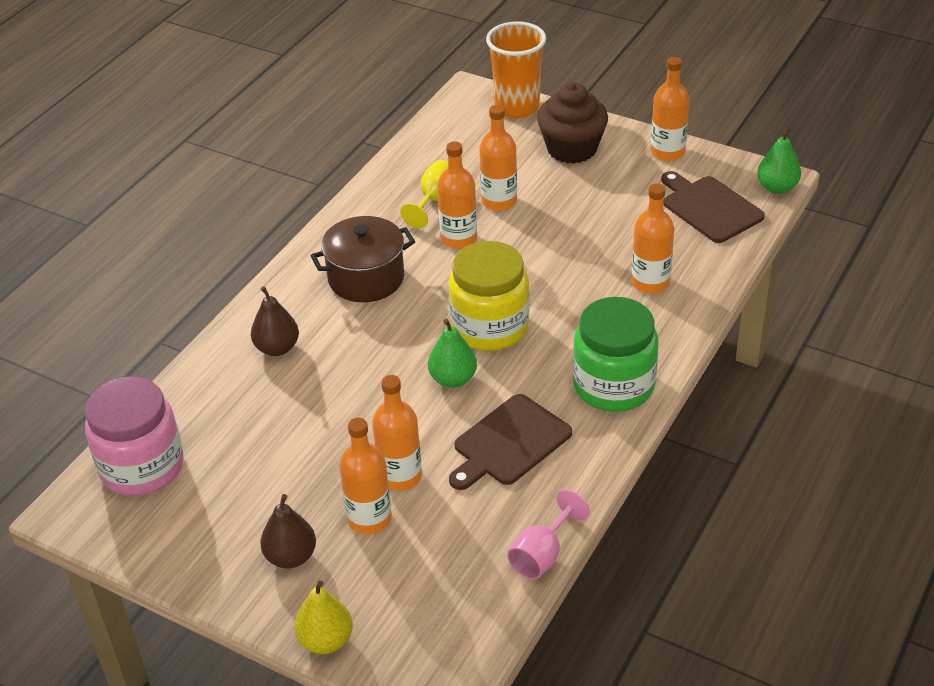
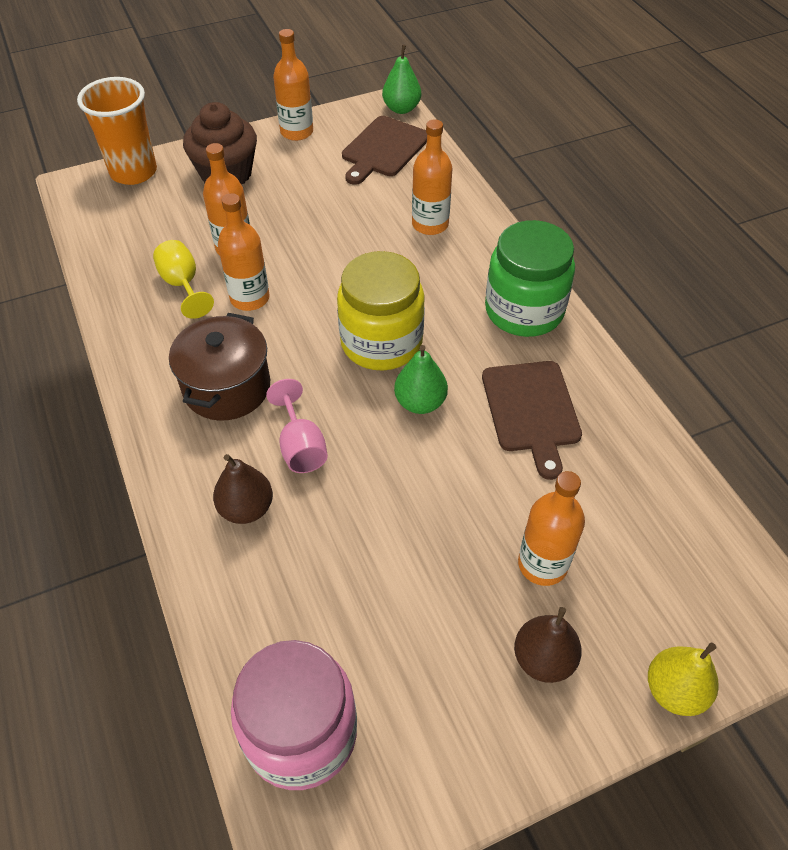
camera: 55 degrees left, 10 degrees up
(400, 476) = (507, 509): orange bottle -> none
(542, 555) = (678, 464): pink goblet -> pink goblet (301, 446)
(709, 207) = (383, 149): brown cutting board -> brown cutting board turned 60 degrees counterclockwise

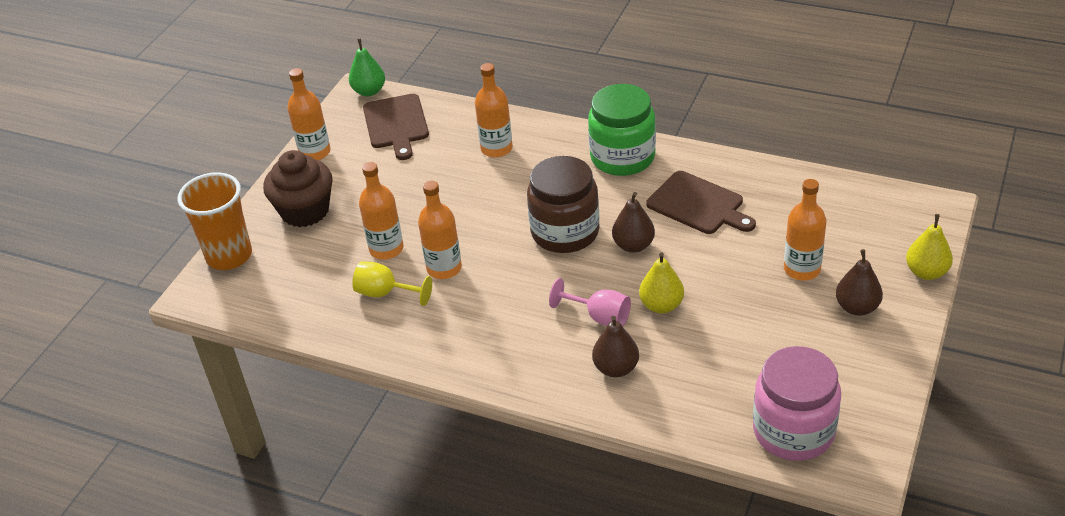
camera: 40 degrees left, 10 degrees down
(227, 387) = (507, 323): brown pot -> none
(364, 482) = (661, 305): none -> yellow pear
(381, 342) = (565, 232): yellow jar -> brown jar
(420, 402) = (633, 245): green pear -> brown pear

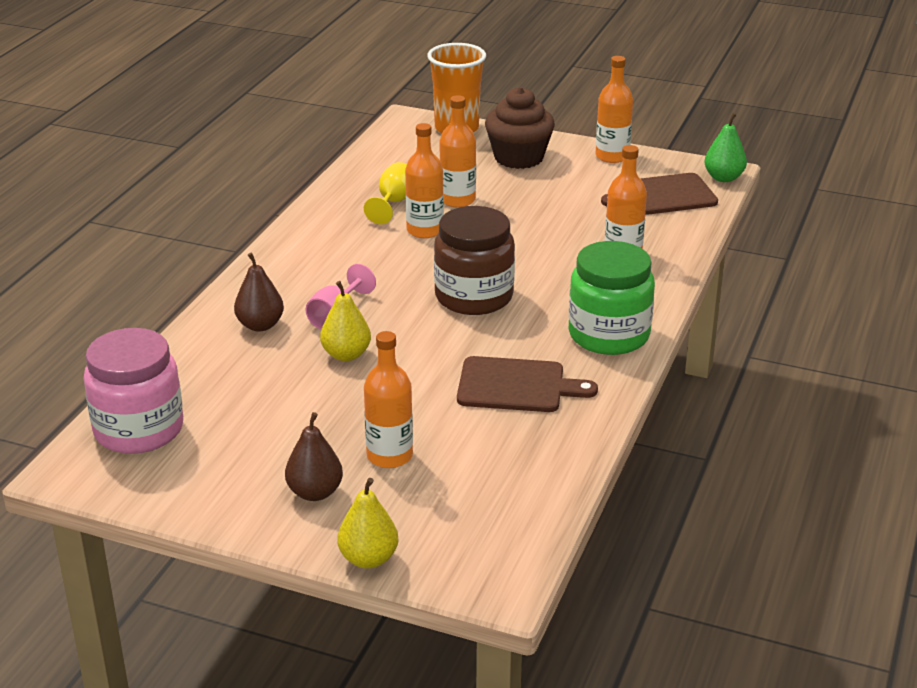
camera: 85 degrees right, 10 degrees down
(633, 245) = (447, 339): brown pear -> none
(698, 205) = (516, 386): brown cutting board -> brown cutting board turned 120 degrees counterclockwise

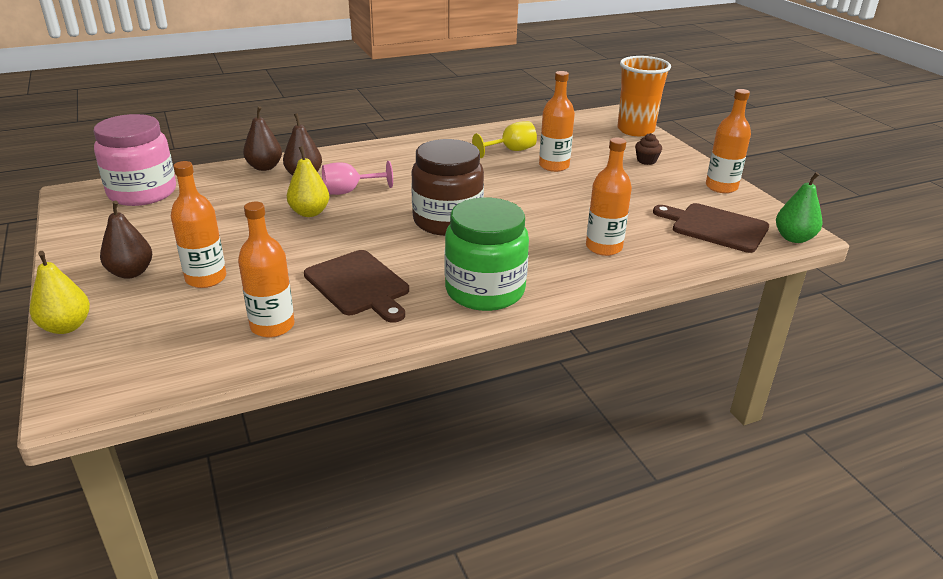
camera: 45 degrees right, 0 degrees up
(201, 338) = (264, 167): none -> brown pear
(425, 230) = (498, 172): orange bottle -> orange bottle (272, 326)
(518, 157) = (646, 160): brown cupcake -> brown cupcake, size x0.44

